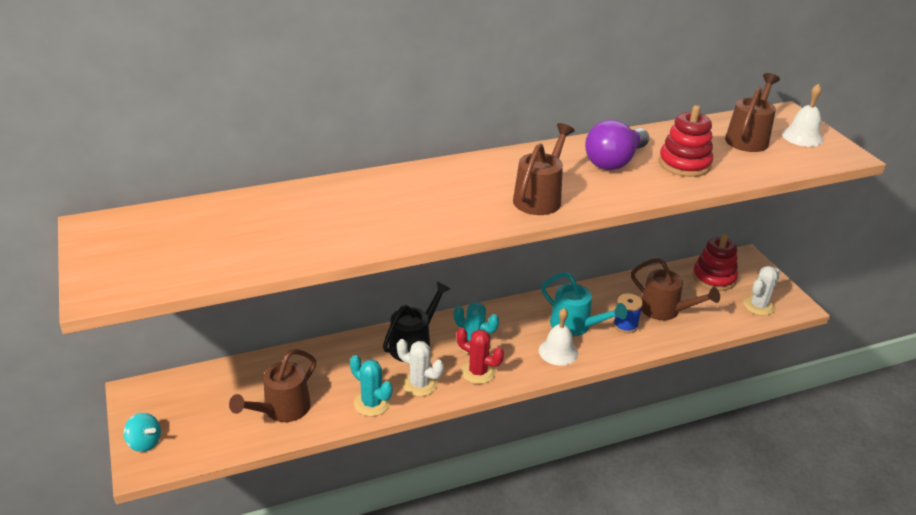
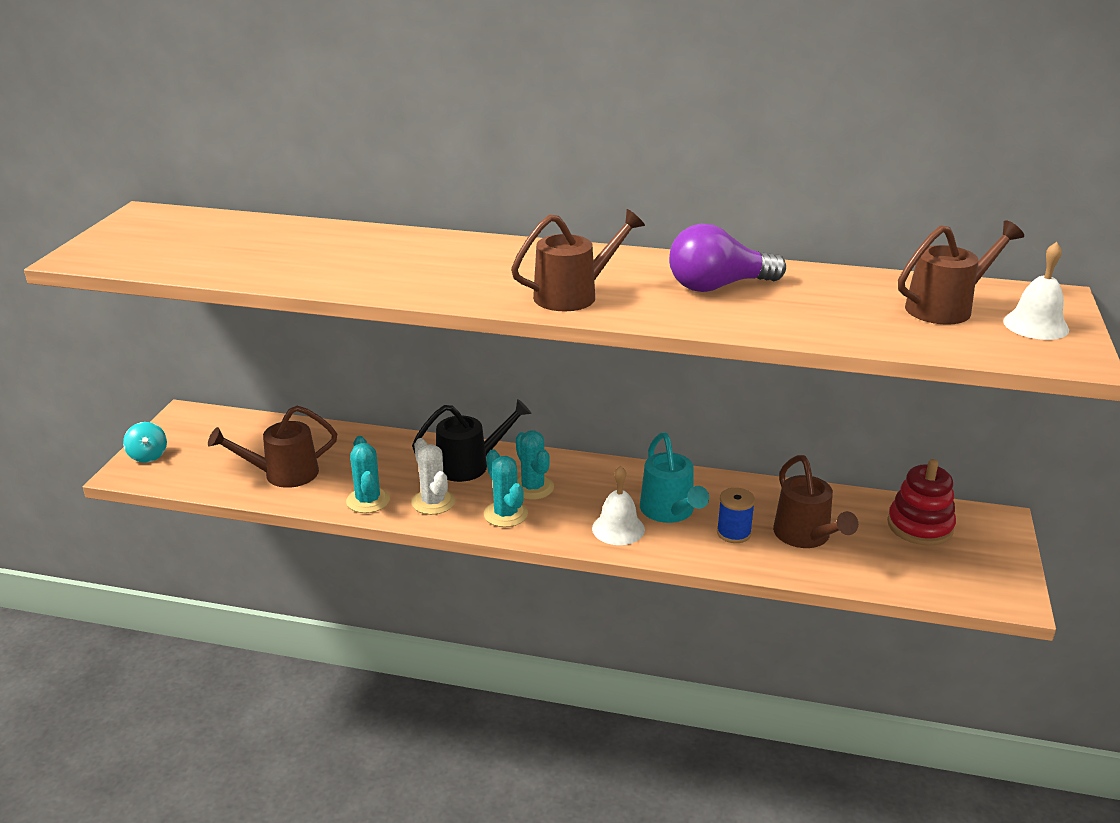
camera: 35 degrees right, 5 degrees down
(478, 372) = (505, 514): red cactus -> turquoise cactus
(684, 164) = (807, 310): red stacking toy -> none
(758, 306) = (950, 578): white cactus -> none

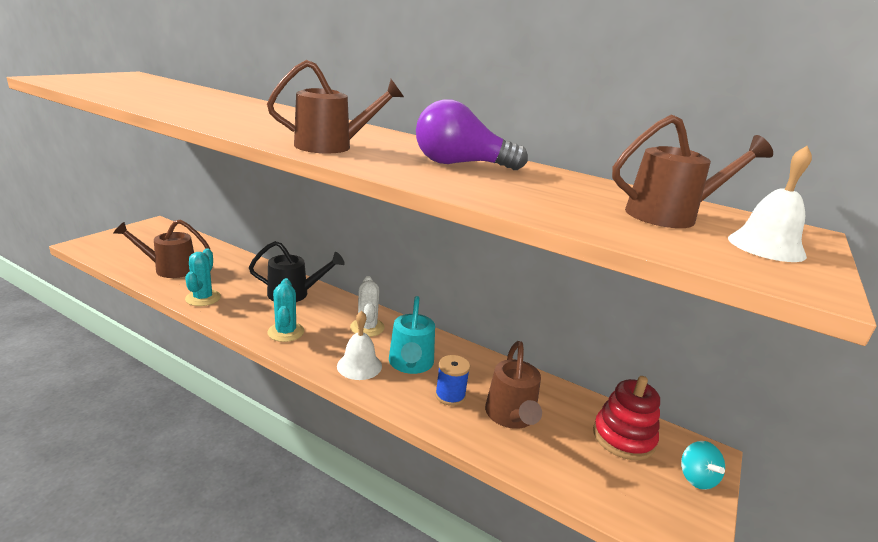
camera: 15 degrees right, 5 degrees down
(148, 456) = (106, 239): turquoise spinning top -> turquoise spinning top (696, 478)
(433, 502) = (244, 310): white cactus -> white cactus (367, 327)
(532, 487) = (323, 319): turquoise cactus -> none

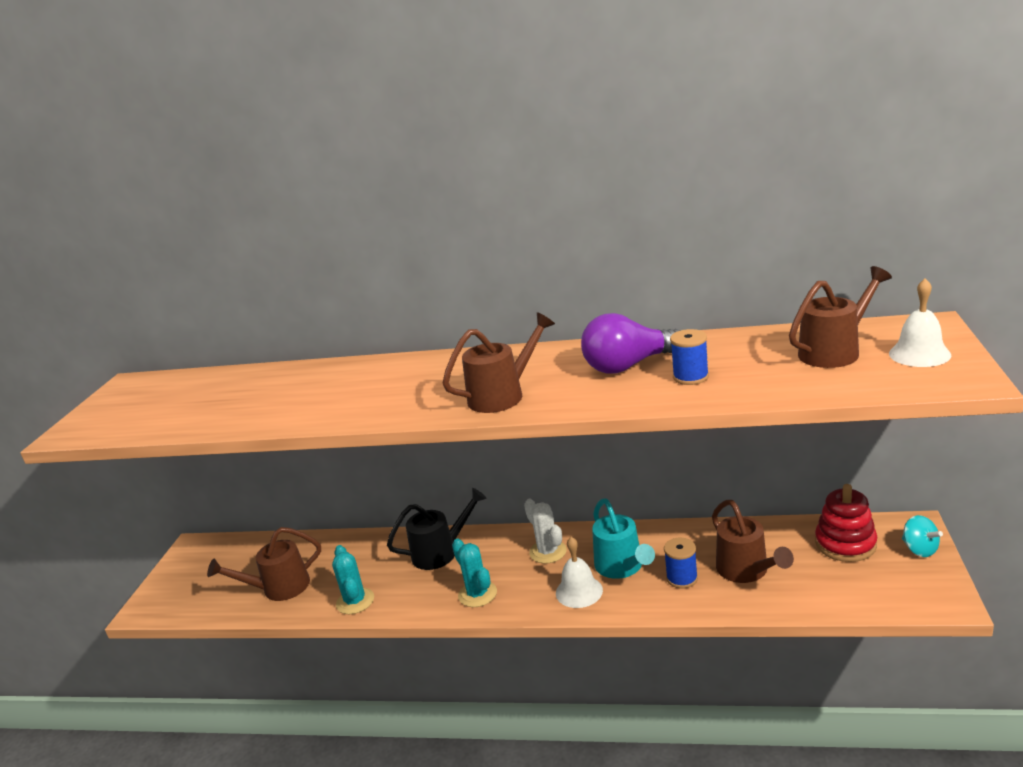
camera: 15 degrees left, 0 degrees up
(501, 186) = (690, 377): none -> blue spool

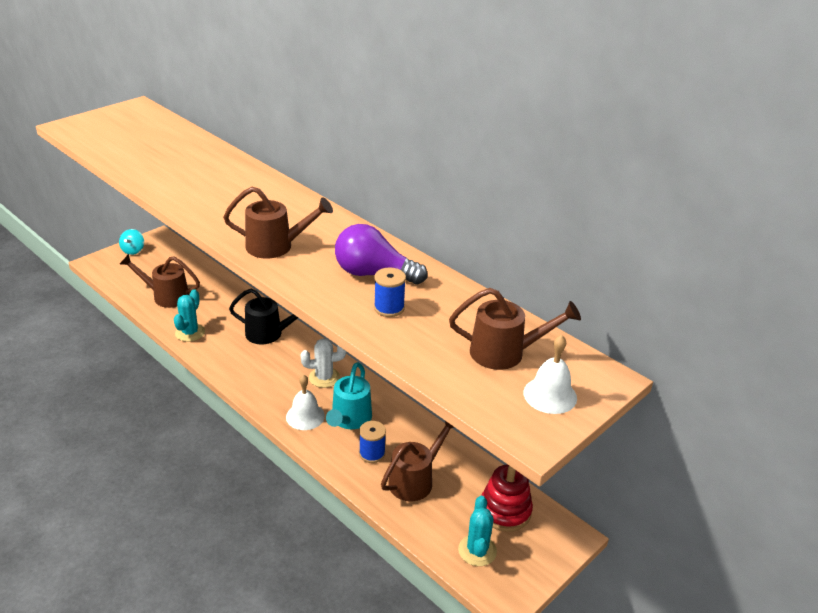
camera: 30 degrees right, 10 degrees up
(477, 594) = (252, 376): turquoise cactus -> turquoise cactus (477, 550)
(548, 552) = (324, 377): white cactus -> white cactus turned 75 degrees clockwise
(747, 571) = (416, 479): brown watering can -> brown watering can turned 150 degrees counterclockwise
(920, 549) = (547, 553): turquoise spinning top -> turquoise spinning top (133, 250)

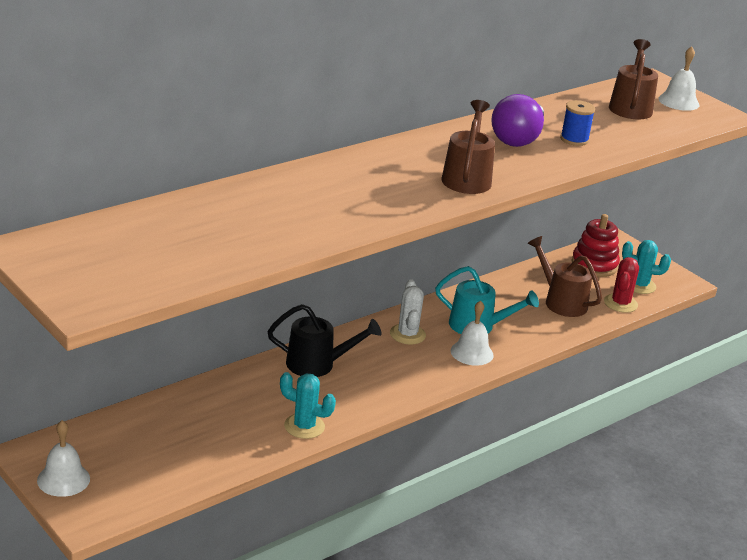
camera: 85 degrees left, 5 degrees down
(133, 250) = (63, 479): turquoise spinning top -> white bell
(165, 296) = (210, 446): brown watering can -> none
(269, 334) = (318, 364): black watering can -> black watering can turned 75 degrees clockwise
(372, 453) = (527, 320): blue spool -> none
(430, 530) = (620, 303): none -> red cactus

